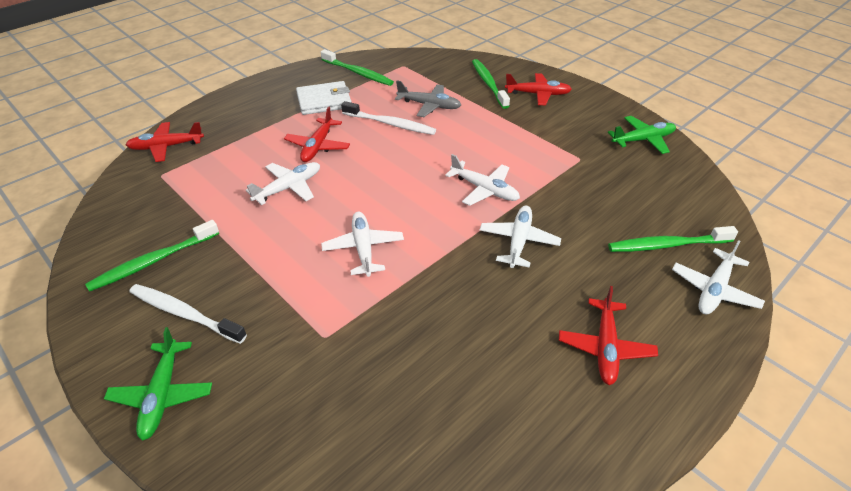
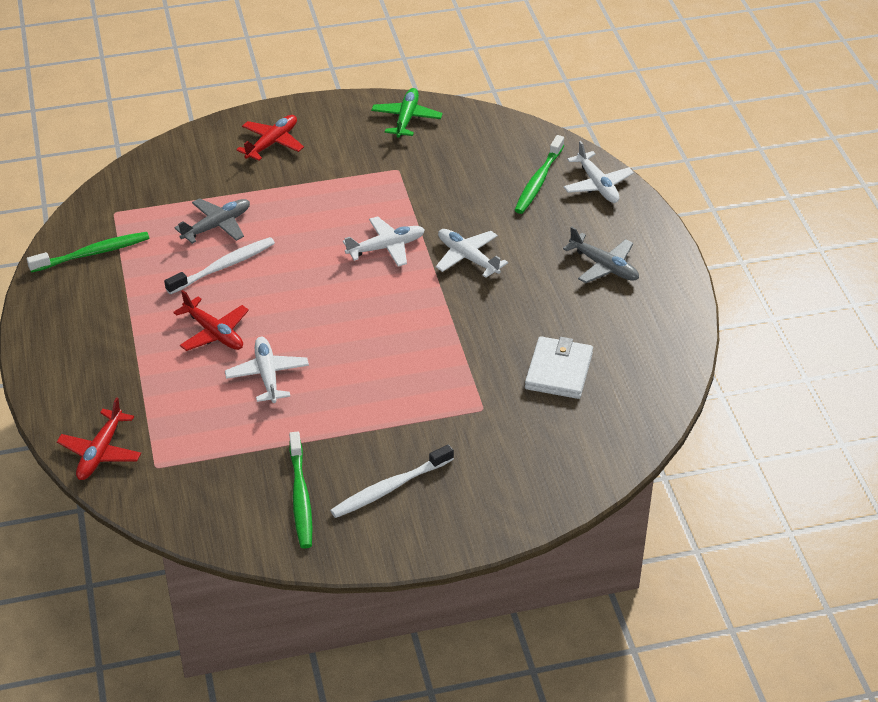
camera: 60 degrees left, 0 degrees up
(162, 394) = (471, 518): green plane -> none
(324, 101) = (127, 300): white wallet -> white wallet (558, 371)
(363, 248) = (399, 353): white plane -> none
(488, 84) = (218, 166): green toothbrush -> none
(605, 347) = (604, 266): red plane -> grey plane

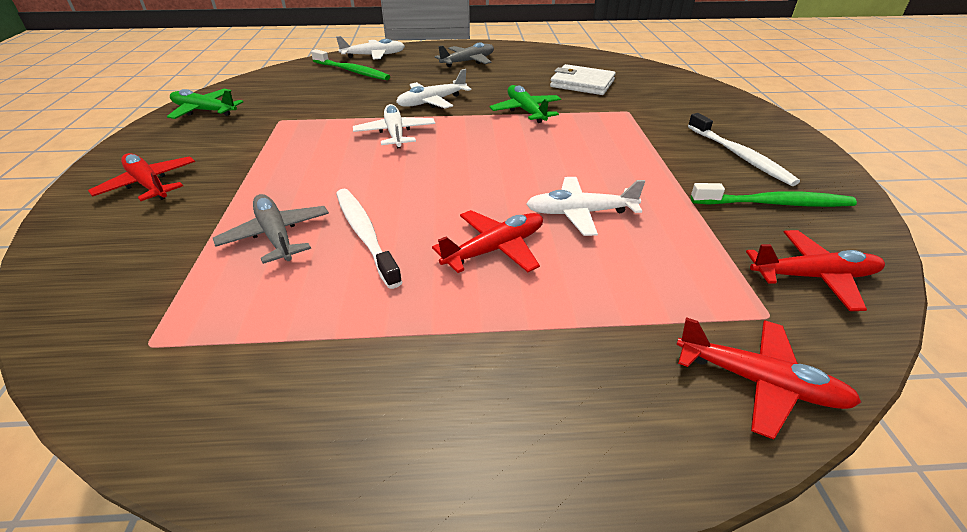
camera: 80 degrees left, 5 degrees down
(92, 253) = (239, 380): green toothbrush -> none
(200, 499) = (813, 277): none -> red plane
(462, 329) = (526, 111): none -> green plane

